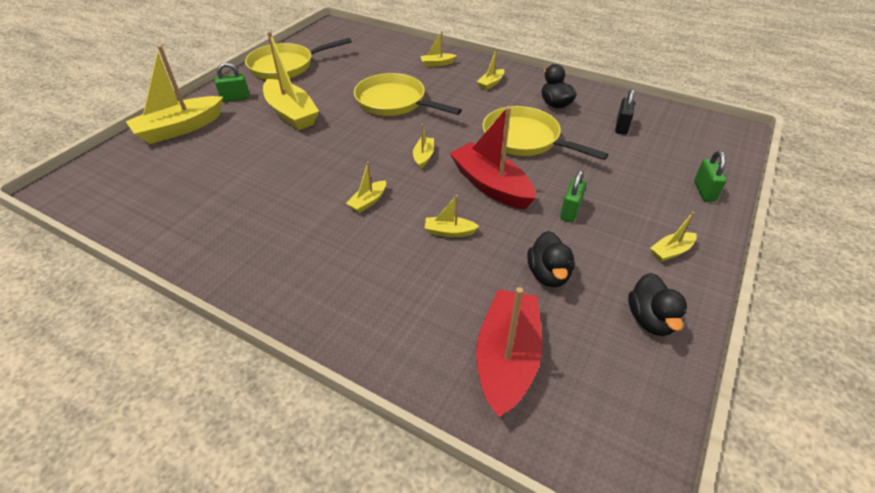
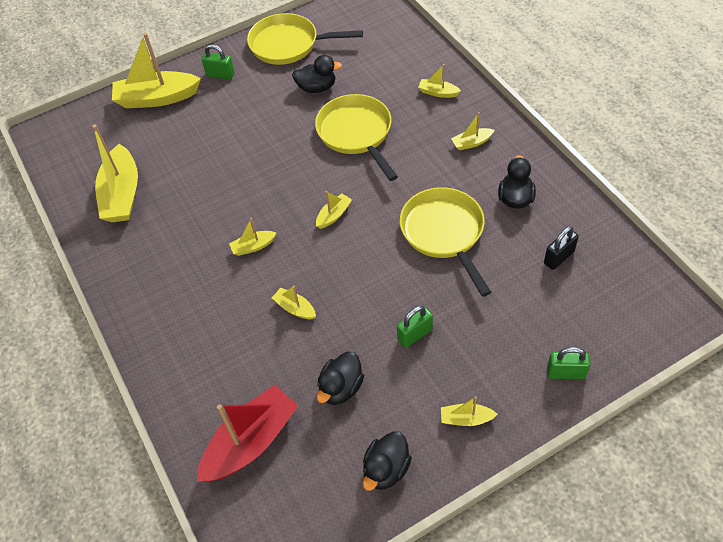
camera: 35 degrees right, 10 degrees up
(291, 113) = (255, 114): yellow boat -> yellow boat (122, 194)
(334, 84) = (317, 88): none -> black duck
(491, 185) = (367, 274): red boat -> none
(704, 191) = (565, 373): green padlock -> green padlock turned 60 degrees clockwise

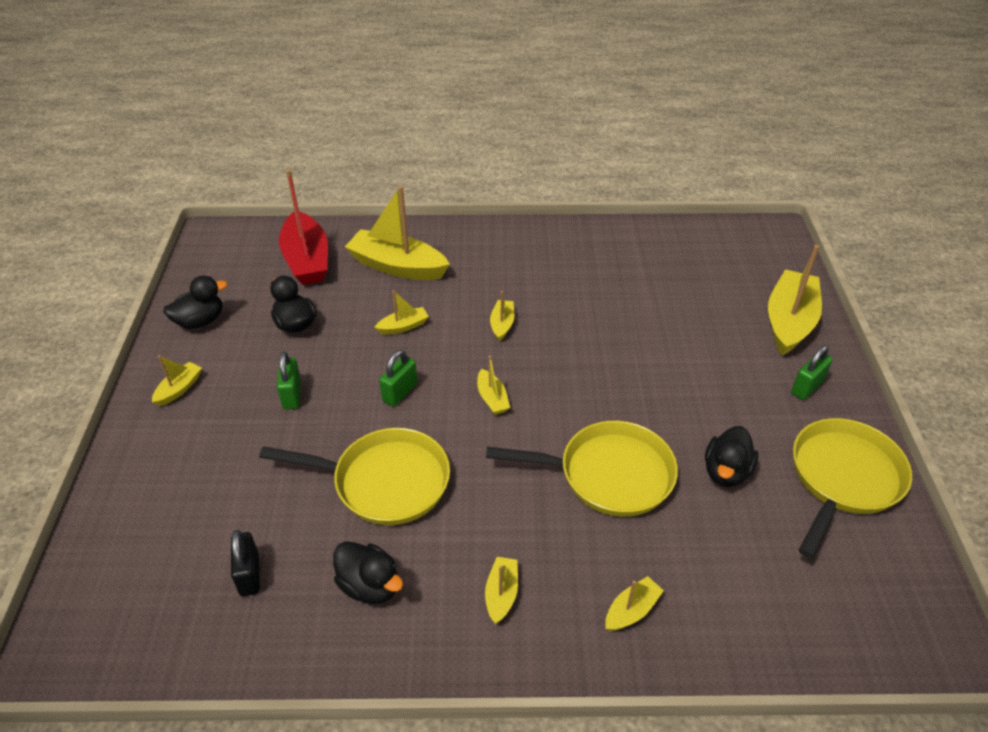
camera: 115 degrees right, 10 degrees down
(122, 194) = (645, 260): yellow boat -> yellow boat (397, 266)
(386, 469) = (200, 321): black duck -> black duck turned 90 degrees clockwise
(565, 373) = (131, 488): green padlock -> green padlock (400, 392)

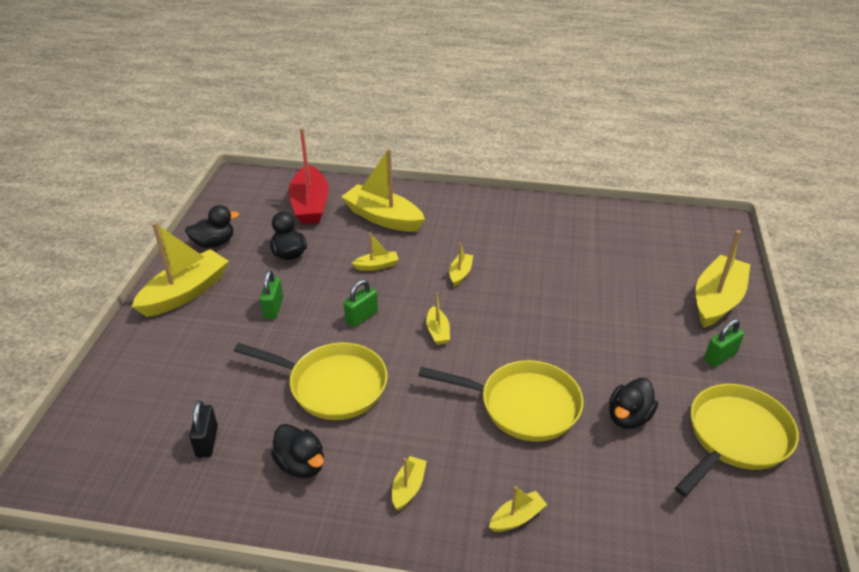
camera: 10 degrees right, 5 degrees down
(179, 389) = (185, 293): yellow boat -> yellow boat, size x2.13

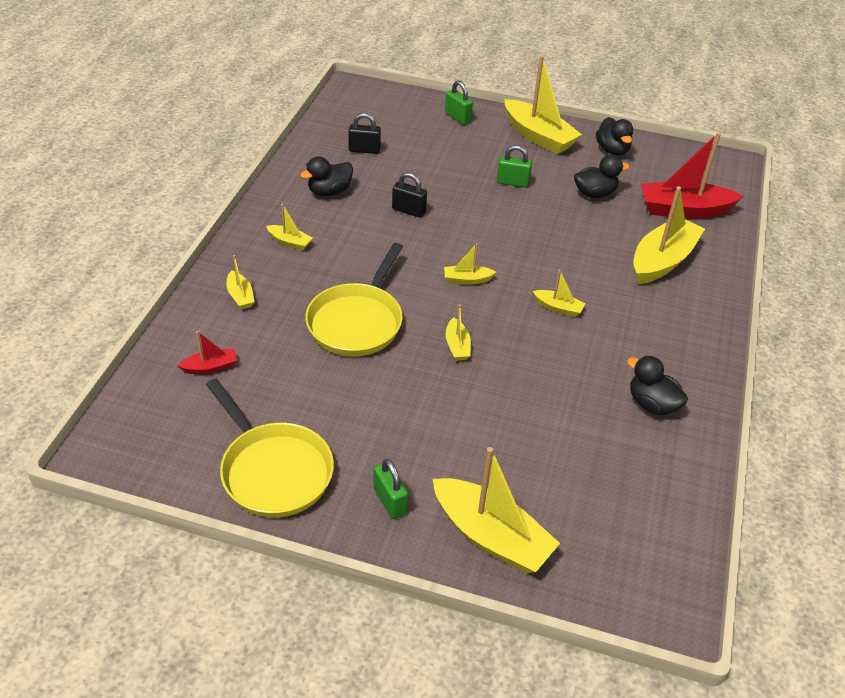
camera: 95 degrees right, 5 degrees up
(332, 385) = (409, 210): yellow pan -> black padlock
(361, 317) = (494, 233): green padlock -> green padlock (457, 117)
(377, 266) = (574, 249): yellow boat -> yellow boat (457, 346)
(628, 417) = (323, 393): black duck -> black duck (652, 404)
(637, 520) = (210, 367): none -> red boat

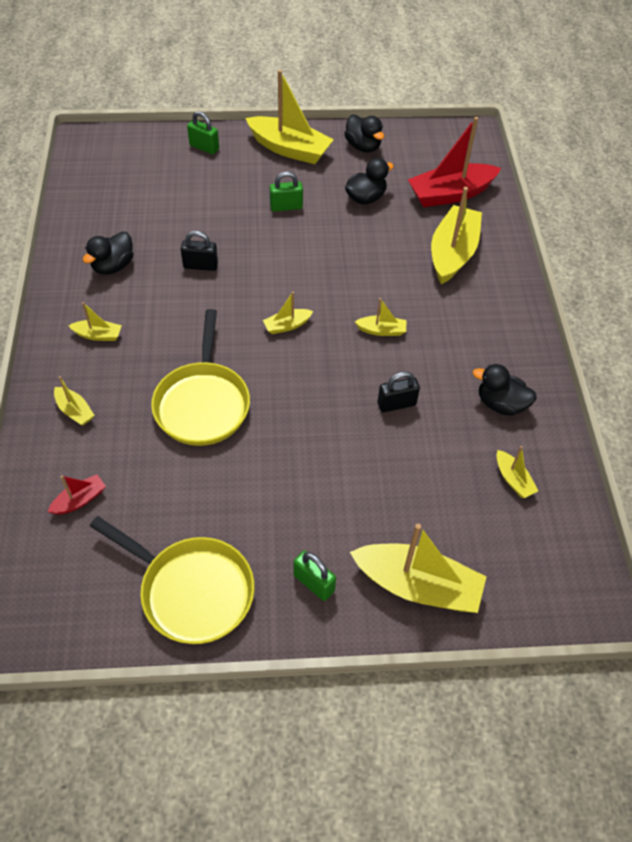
camera: 20 degrees left, 10 degrees up
(364, 150) = (128, 209): black padlock -> black padlock (396, 404)
(457, 346) = (307, 399): yellow boat -> yellow boat (513, 479)

